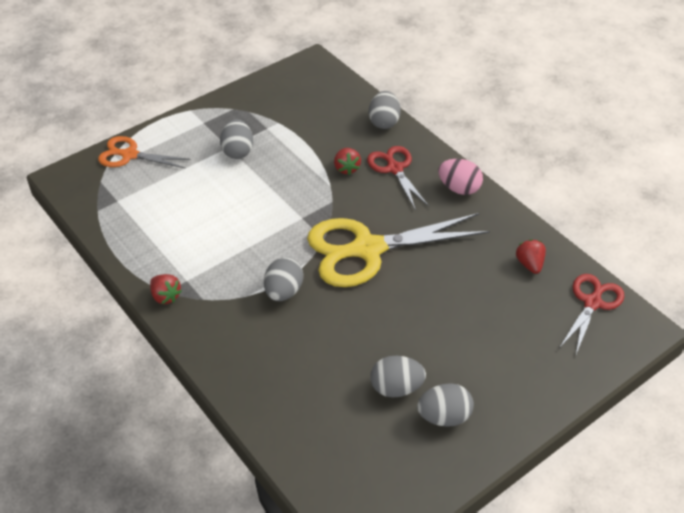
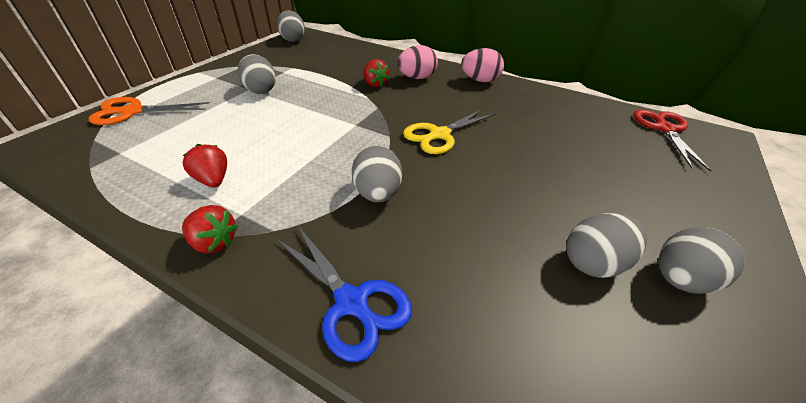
camera: 25 degrees left, 5 degrees down
(230, 360) = (352, 303): none -> blue scissors
(366, 249) = (439, 135): yellow scissors -> yellow scissors, size x0.55
(384, 122) = (385, 55): grey egg -> grey egg (293, 39)
(394, 168) = (416, 78): red scissors -> pink egg
(529, 264) = (586, 115): red strawberry -> red strawberry (213, 180)

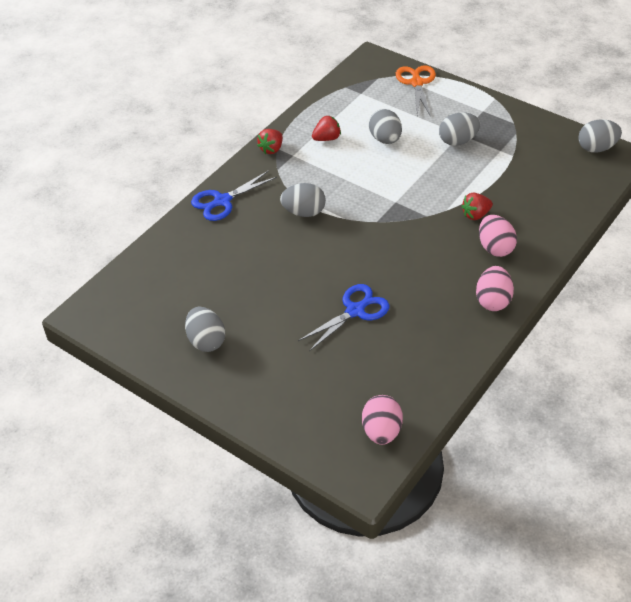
camera: 100 degrees right, 5 degrees up
(439, 135) = (376, 252): yellow scissors -> none
(532, 146) = (355, 310): none -> blue scissors
(593, 262) = (226, 304): grey egg -> grey egg (385, 139)
(664, 129) = (381, 431): red scissors -> pink egg

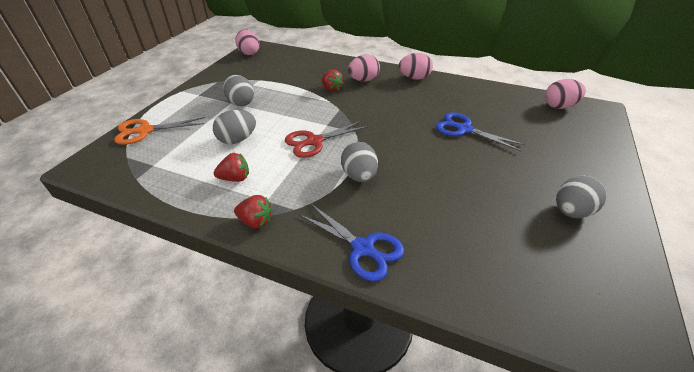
camera: 105 degrees left, 5 degrees down
(327, 138) = (235, 178): red strawberry -> red strawberry turned 120 degrees clockwise
(367, 189) = (314, 141): none -> red scissors
(596, 148) = (249, 53): grey egg -> pink egg

